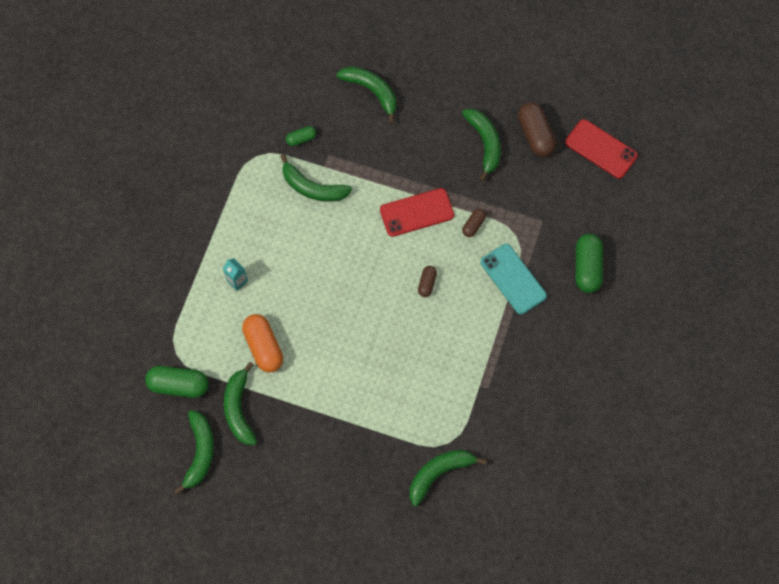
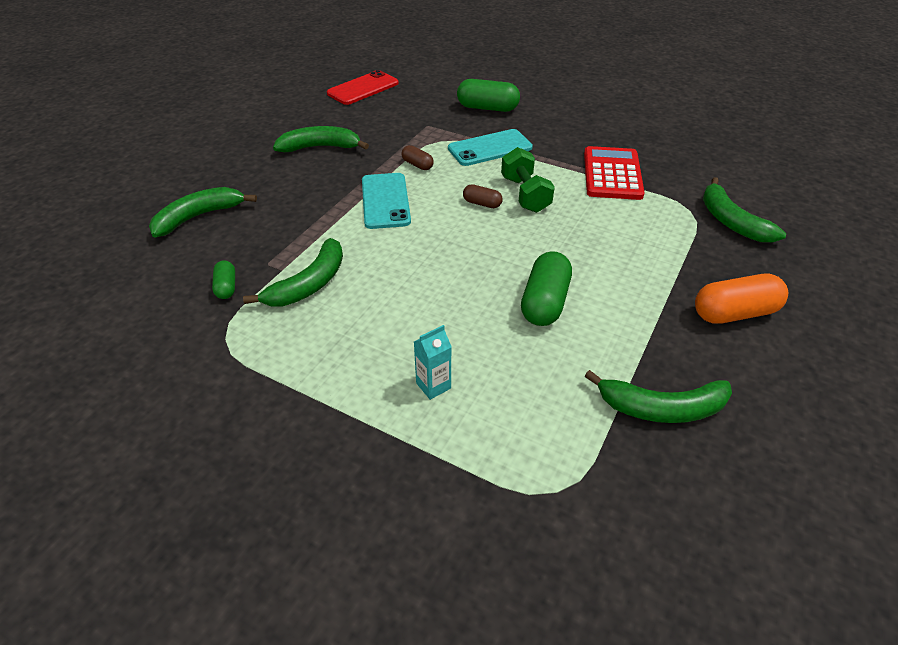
camera: 80 degrees left, 25 degrees down
(178, 385) = (620, 493): green capsule -> green capsule (544, 302)
(199, 452) = (749, 474): green banana -> none
(263, 347) = (554, 365): orange capsule -> orange capsule (734, 313)
(416, 212) = (385, 201): red phone -> turquoise phone
(446, 314) = (525, 194): none -> green dumbbell
(491, 382) = (612, 174): none -> red calculator
(535, 135) = (328, 118): brown capsule -> none

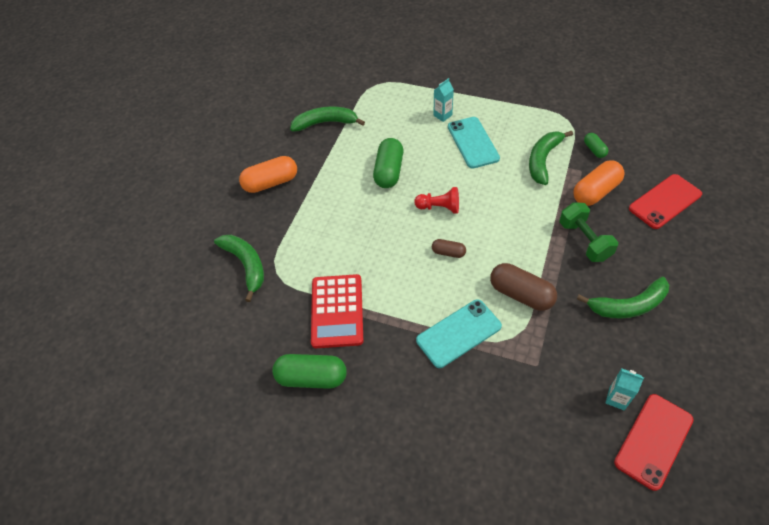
camera: 175 degrees right, 10 degrees up
(199, 217) = (665, 201): green banana -> red phone
(270, 237) = (595, 192): none -> orange capsule
(374, 105) = (616, 398): none -> turquoise carton
(385, 201) = (529, 242): turquoise phone -> turquoise phone (473, 142)
(417, 165) = (521, 294): brown capsule -> brown capsule, size x1.87
(480, 247) = (439, 207): none -> red pawn
(487, 108) = (479, 416): green capsule -> green capsule (312, 377)
(525, 194) = (414, 270): green dumbbell -> green dumbbell (584, 241)

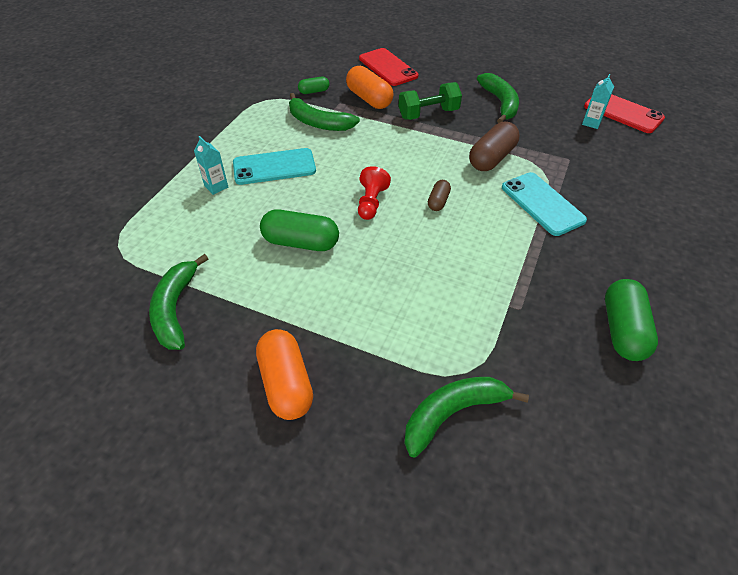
camera: 90 degrees left, 5 degrees down
(337, 311) = (525, 303): red calculator -> none

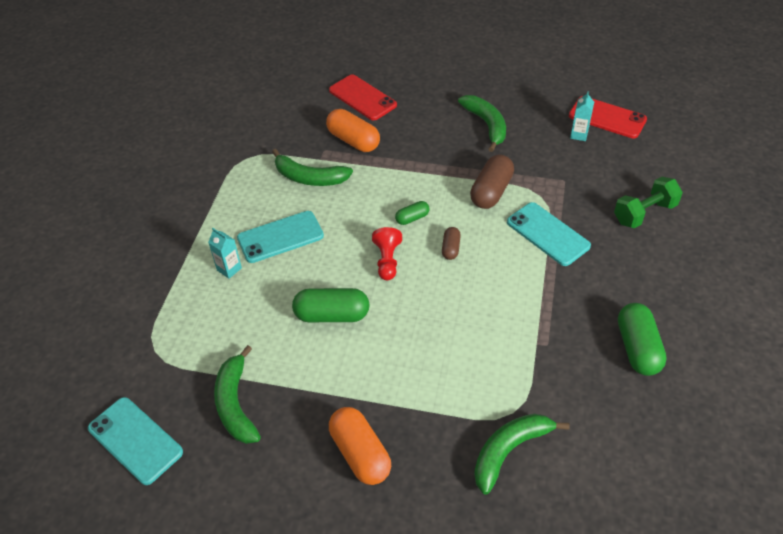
camera: 10 degrees left, 0 degrees up
(63, 325) = (135, 440): none -> turquoise phone
(314, 91) = (293, 140): green capsule -> green capsule (412, 218)
(428, 114) = (418, 149): green dumbbell -> green dumbbell (644, 213)

